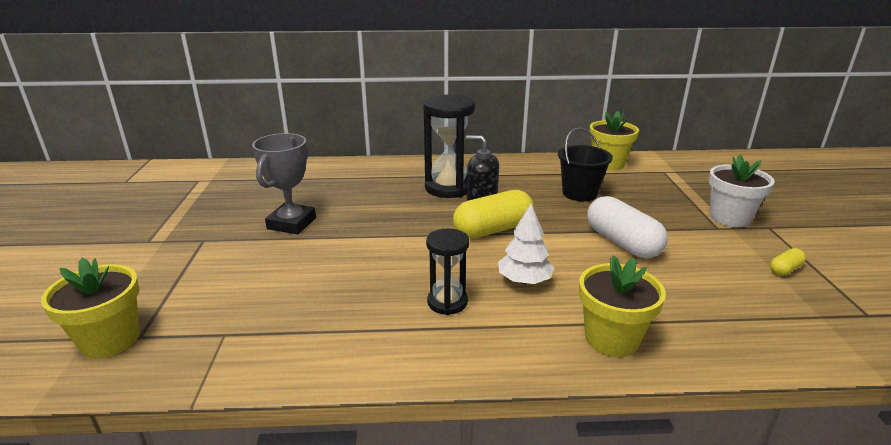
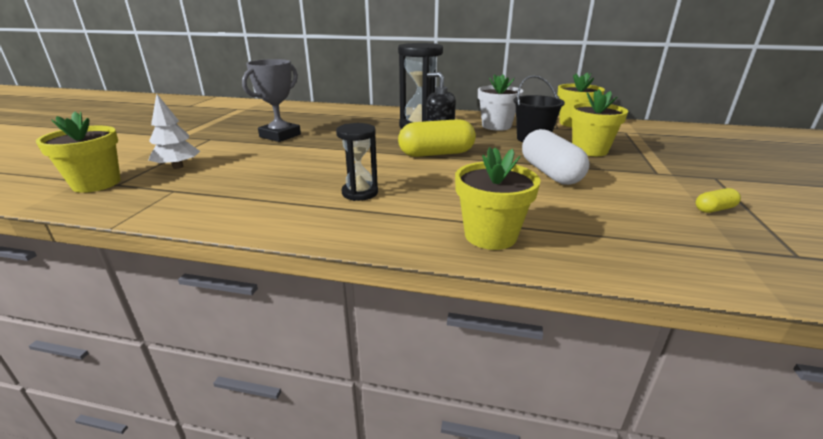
camera: 15 degrees right, 0 degrees up
(524, 280) = (438, 187): white tree -> white tree (178, 167)
(643, 203) = (589, 150): none -> yellow flower pot
(729, 218) = (674, 167): white flower pot -> white flower pot (496, 126)

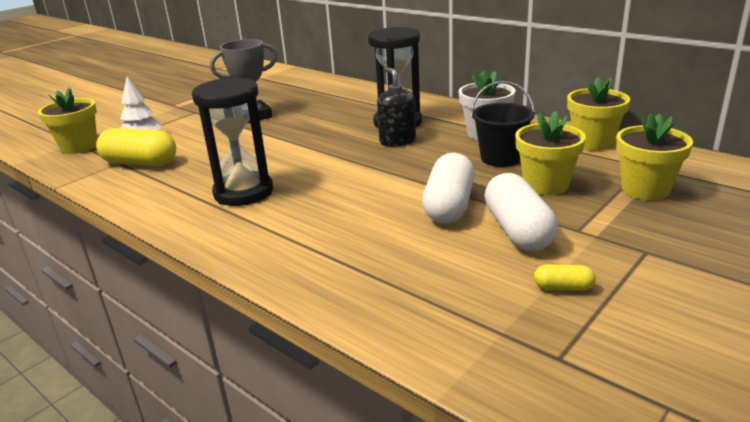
camera: 30 degrees right, 0 degrees up
(360, 193) = (243, 192): black hourglass -> black hourglass, size x1.69
(436, 154) = (366, 161): yellow capsule -> yellow capsule (140, 163)
(490, 235) = (292, 257): yellow flower pot -> yellow flower pot (645, 189)
(622, 180) = (517, 230): none -> white capsule

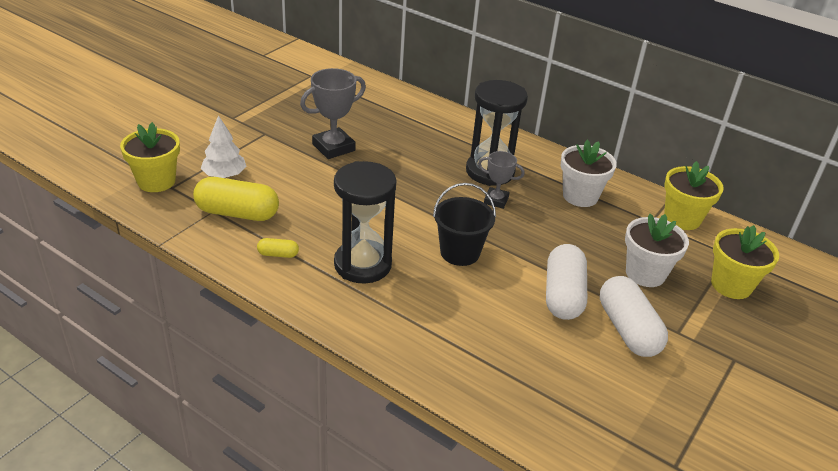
camera: 10 degrees left, 10 degrees up
(397, 141) = (496, 200): black soap dispenser -> grey trophy
(501, 158) = (600, 234): black bucket -> black bucket (460, 252)
(546, 185) = (645, 273): yellow flower pot -> white flower pot
(563, 287) = (672, 396): yellow capsule -> yellow capsule (278, 254)

